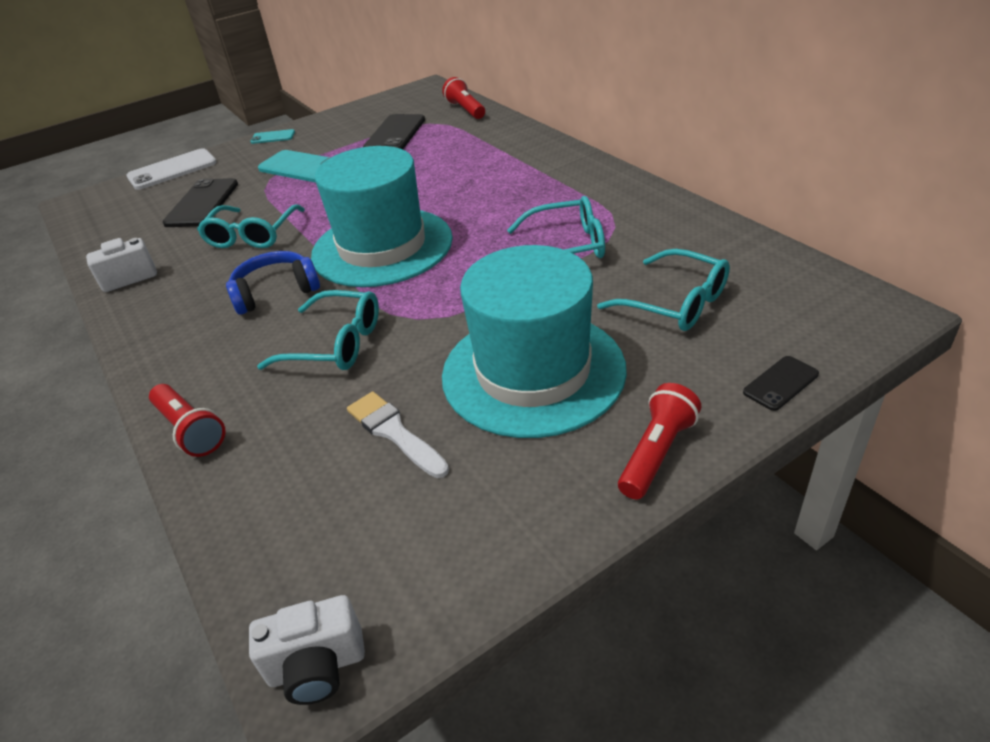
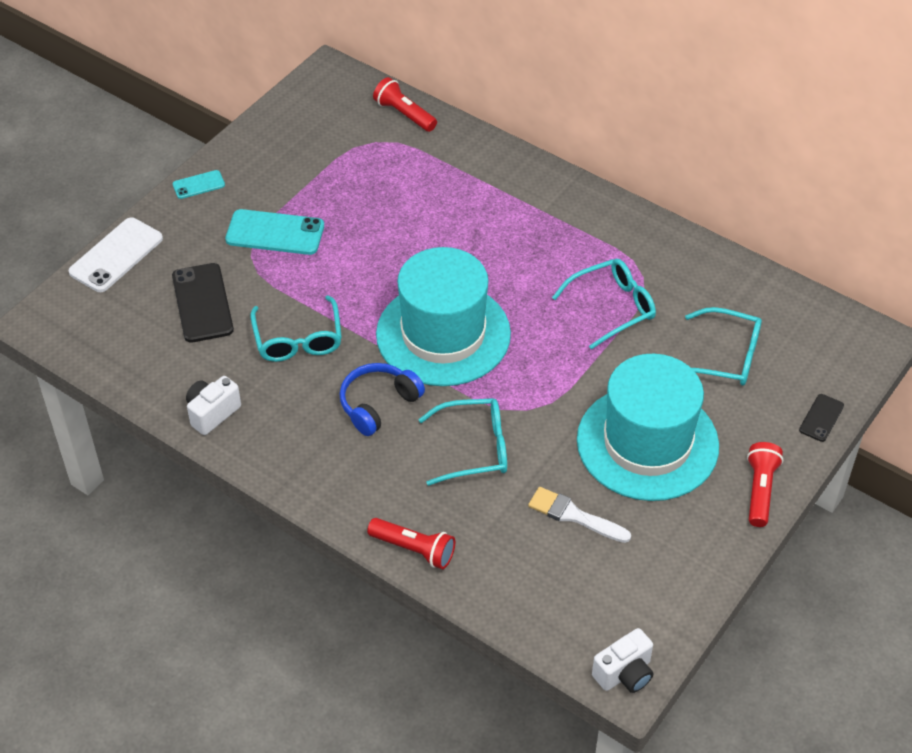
camera: 25 degrees left, 10 degrees up
(395, 134) = (347, 165): black phone -> none

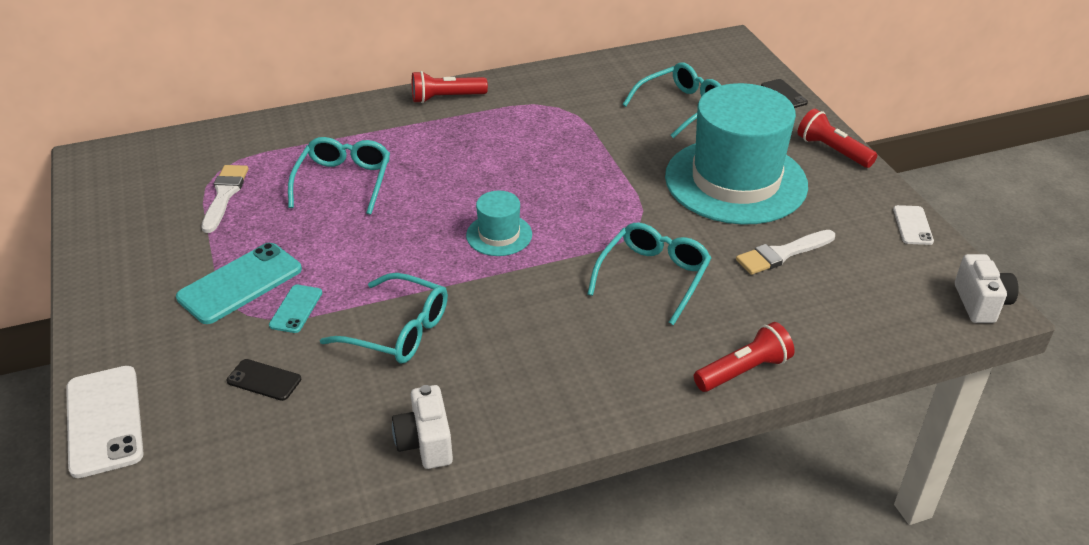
camera: 55 degrees left, 10 degrees down
(198, 185) = (100, 308): turquoise phone -> turquoise phone (296, 309)
(202, 303) = (264, 380): black phone -> black phone, size x0.54
(353, 163) = (224, 195): none -> white brush
(378, 404) = (540, 313): blue headphones -> none
(404, 114) = (211, 141): red flashlight -> red flashlight (446, 98)
(443, 334) = (499, 235): turquoise hat -> turquoise hat, size x0.44
(612, 307) = (572, 135): turquoise glasses -> turquoise glasses (344, 182)
(695, 590) = (912, 225): none -> white phone

